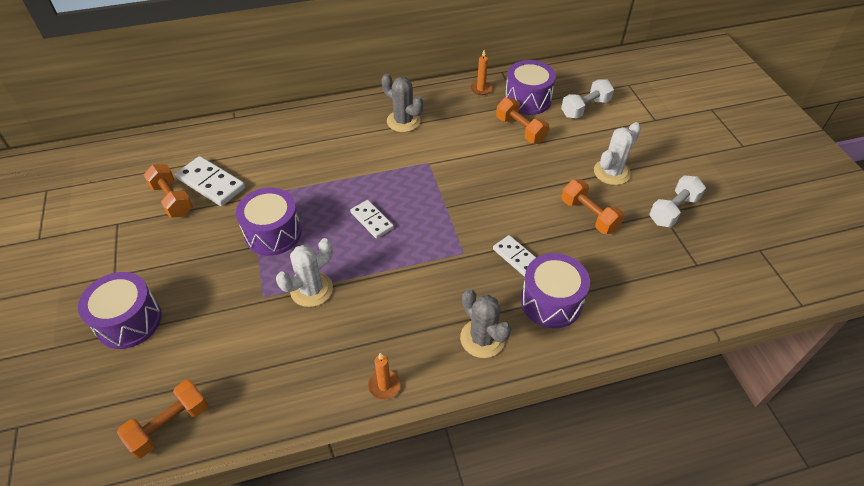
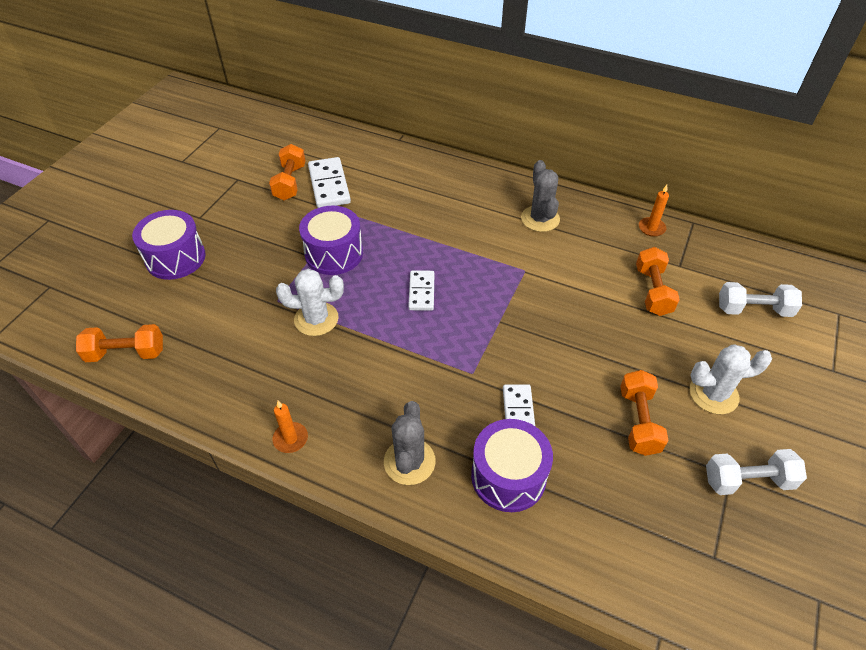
camera: 40 degrees right, 0 degrees up
(527, 99) = (693, 265): purple drum -> none

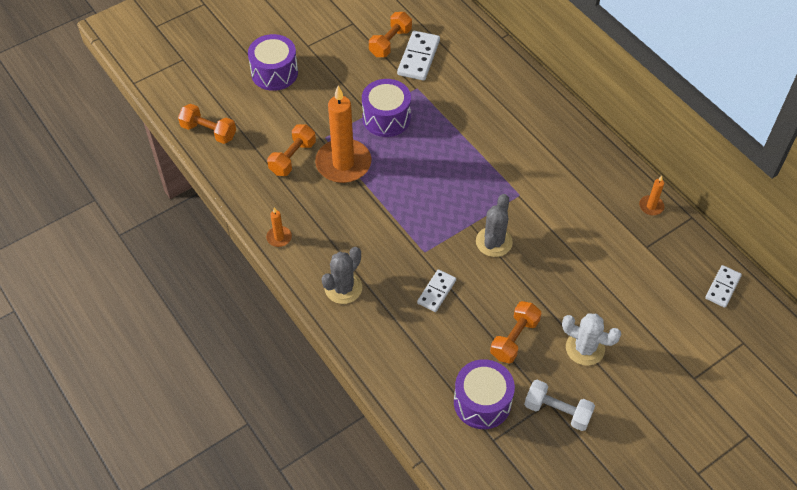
camera: 30 degrees right, 5 degrees up
(316, 319) = (343, 163): white cactus -> orange candle
(421, 292) = (430, 177): white domino -> white domino (722, 287)
(508, 476) = (399, 328): purple drum -> purple drum (482, 402)
(540, 219) = (564, 158): grey cactus -> grey cactus (494, 242)
(652, 291) = (606, 256): orange dumbbell -> orange dumbbell (292, 158)
(753, 310) = (674, 307): white dumbbell -> none

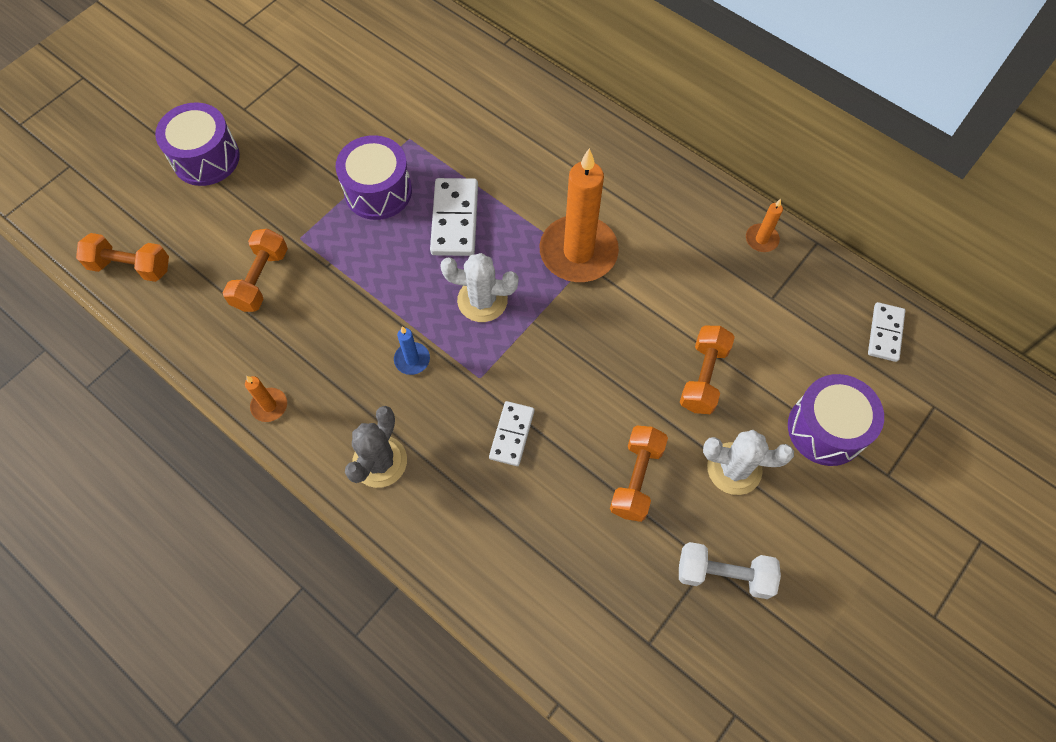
camera: 15 degrees left, 10 degrees up
(343, 163) = (334, 271): orange candle -> orange candle (578, 252)
(381, 230) = (412, 359): none -> blue candle
(390, 42) = (357, 81): orange dumbbell -> orange dumbbell (703, 377)
(418, 57) = (400, 95): white domino -> white domino (454, 219)
(439, 203) = (482, 300): none -> white cactus
(482, 402) = (618, 588): purple drum -> purple drum (826, 429)
(494, 242) = (570, 340): grey cactus -> none

